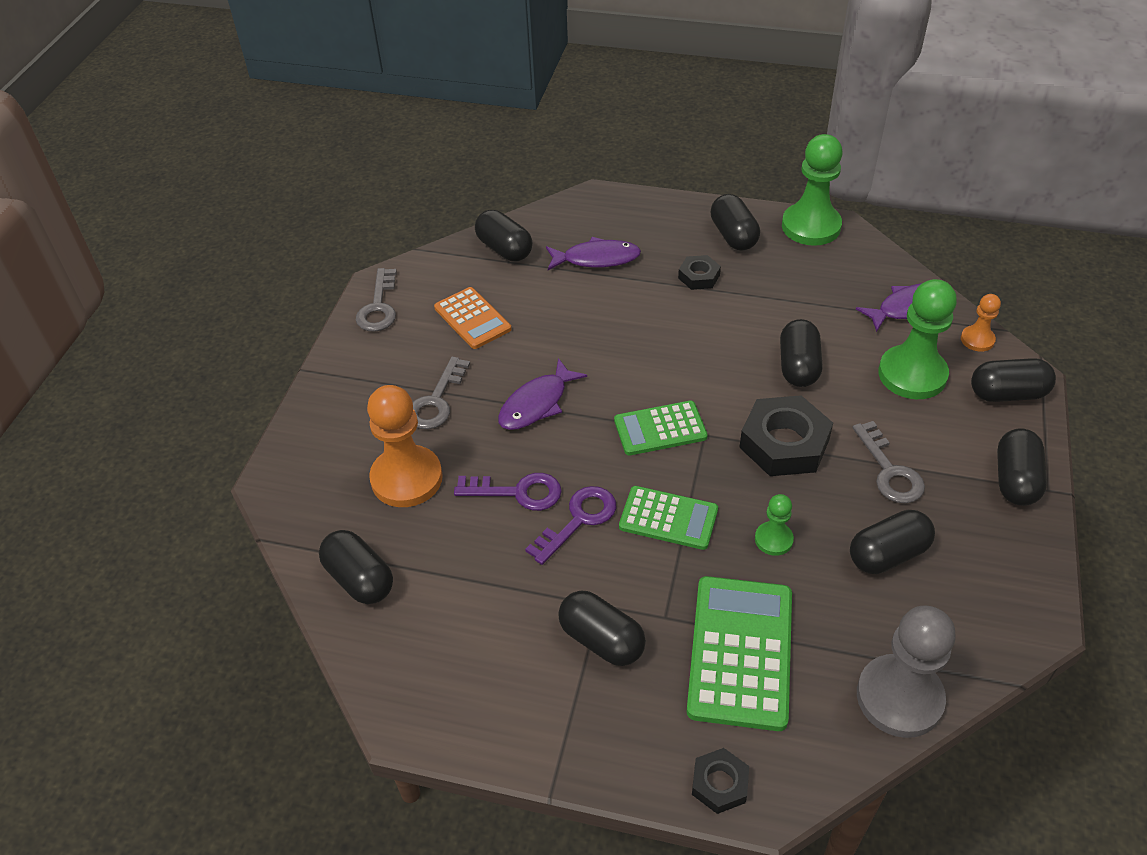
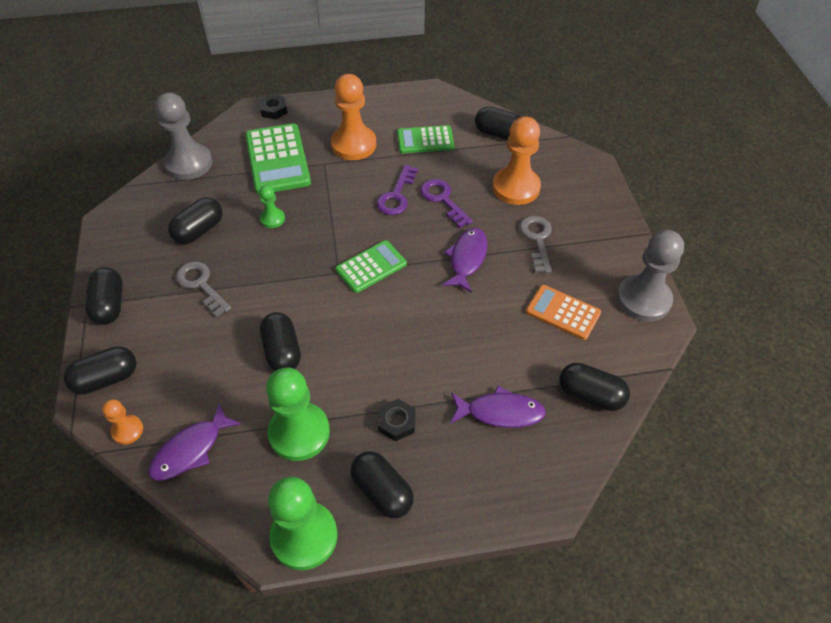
camera: 155 degrees right, 5 degrees up
(378, 307) = (643, 299): grey key -> grey pawn
(517, 492) = (443, 200): purple key -> purple key turned 75 degrees clockwise
(596, 259) = (500, 412): purple fish -> purple fish turned 150 degrees counterclockwise
(601, 640) = (353, 144): black capsule -> orange pawn
(668, 518) = (342, 212): green calculator -> green calculator (425, 140)
(784, 443) = (279, 283): black nut -> none
(912, 374) = (186, 373): green pawn -> green pawn (299, 433)

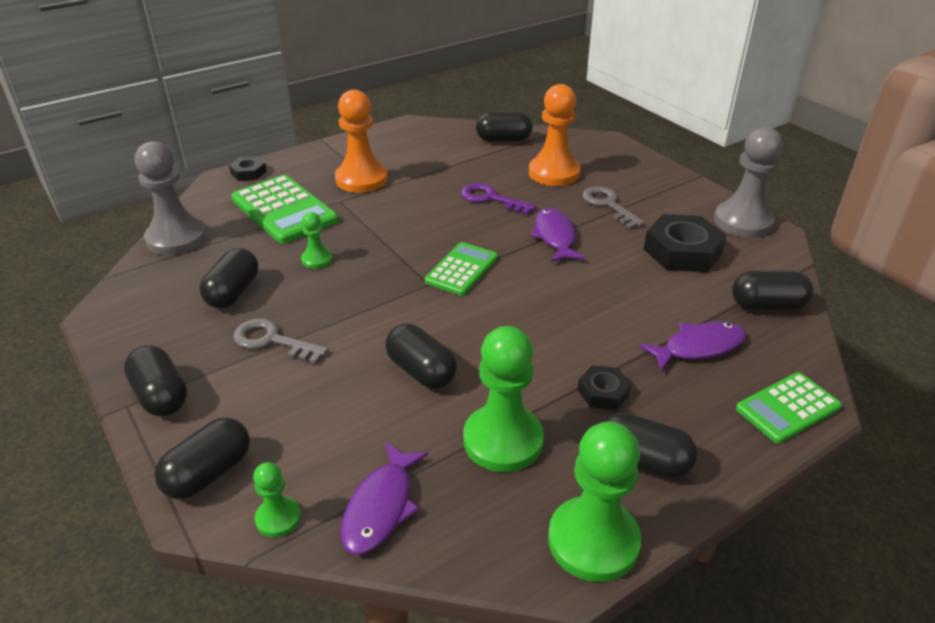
camera: 25 degrees left, 15 degrees down
(127, 430) = (278, 518): orange pawn -> green pawn
(396, 195) = (440, 207): purple key -> none
(425, 140) = (434, 159): green calculator -> green calculator (787, 408)
(563, 312) = (682, 251): orange calculator -> black nut

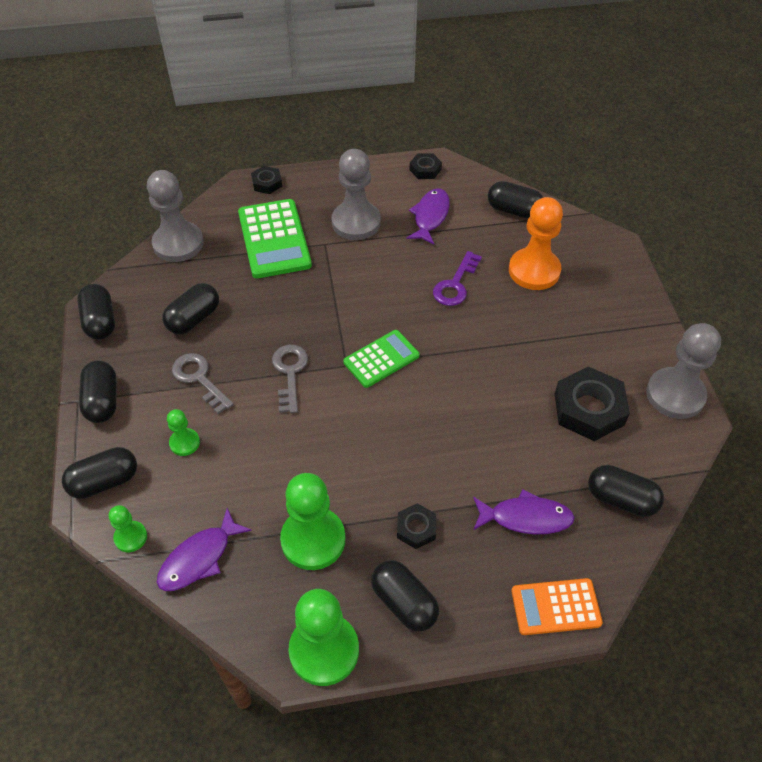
camera: 25 degrees right, 15 degrees up
(317, 259) = (272, 306): green pawn -> green pawn (184, 443)
(361, 179) = (356, 222): orange pawn -> grey pawn
(401, 131) = (425, 169): none -> black nut
(421, 371) = (290, 451): black capsule -> black capsule (100, 321)
(491, 199) = (455, 284): purple key -> purple key turned 120 degrees counterclockwise
(555, 236) = (484, 350): purple fish -> purple fish (430, 216)
(608, 205) = (559, 329): grey key -> grey key (290, 373)
(787, 408) = (555, 607): green calculator -> orange calculator

